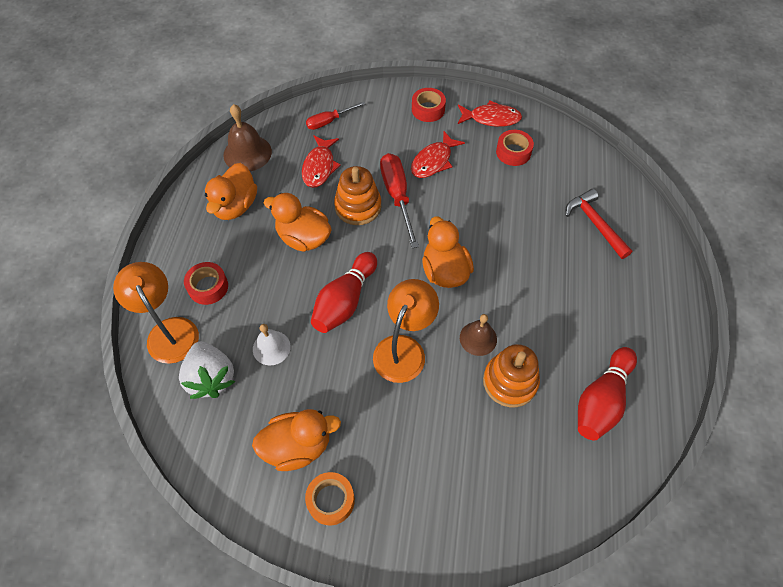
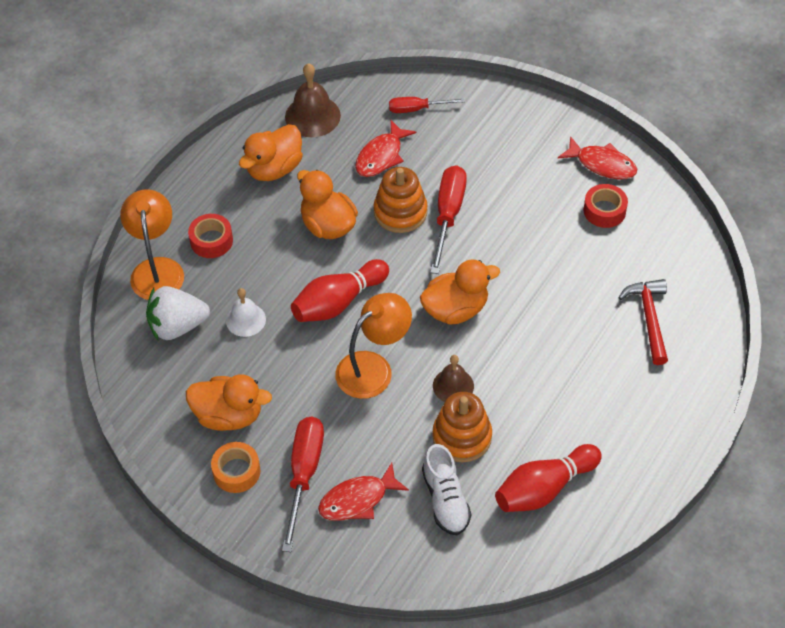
camera: 25 degrees right, 5 degrees down
(211, 378) = (177, 326): white strawberry -> white strawberry turned 75 degrees clockwise
(394, 476) = (304, 474): none -> red screwdriver
(428, 109) = (535, 131): red tape -> none
(433, 161) = (508, 191): red fish -> red fish (357, 500)
(444, 271) = (455, 309): orange duck -> orange duck turned 60 degrees clockwise
(528, 446) = (445, 499): none -> white shoe

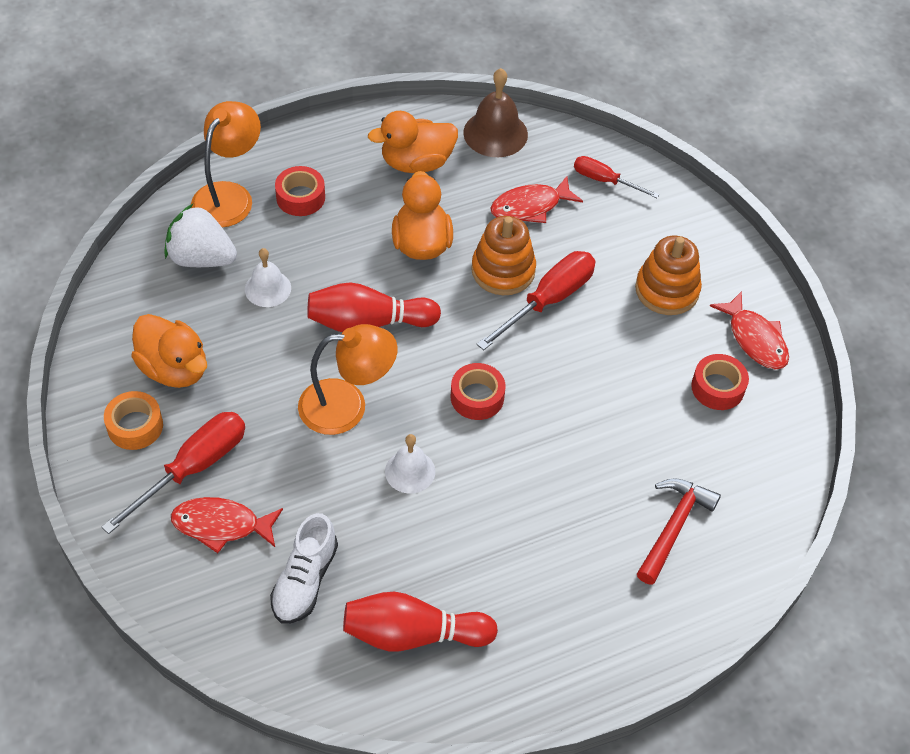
camera: 30 degrees right, 0 degrees up
(453, 385) = (410, 471): brown bell -> white bell
(455, 309) = (477, 397): orange duck -> red tape
(462, 437) = (375, 528): orange stacking toy -> orange stacking toy (667, 290)

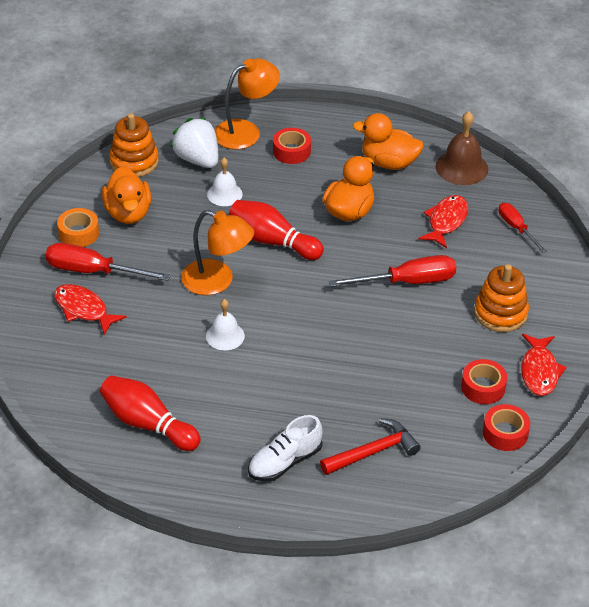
camera: 35 degrees right, 10 degrees down
(193, 468) = (93, 271): red screwdriver -> red screwdriver turned 150 degrees counterclockwise
(305, 580) = (107, 363): white shoe -> white shoe (285, 462)
(477, 397) = (307, 315): red tape -> red tape (505, 433)
(503, 270) = (391, 251): orange stacking toy -> orange stacking toy (134, 162)
(530, 207) = (446, 221): red fish -> red fish turned 105 degrees clockwise

